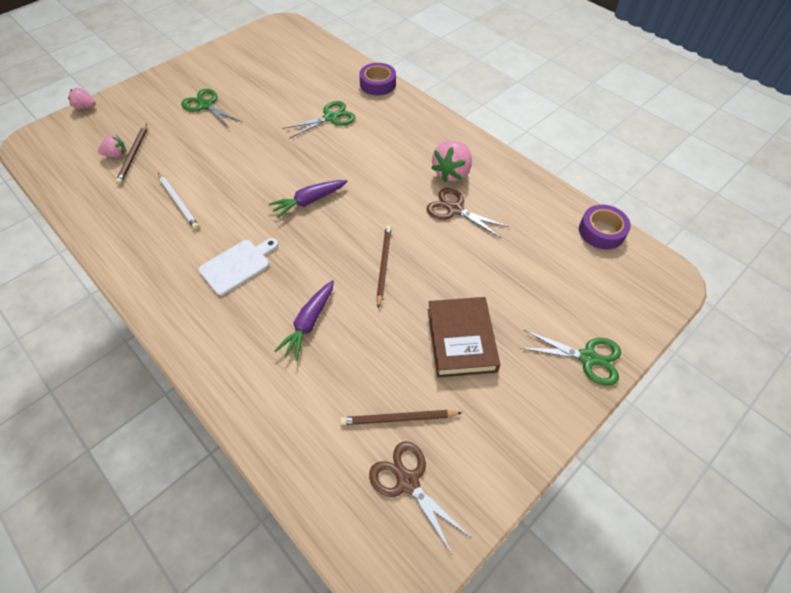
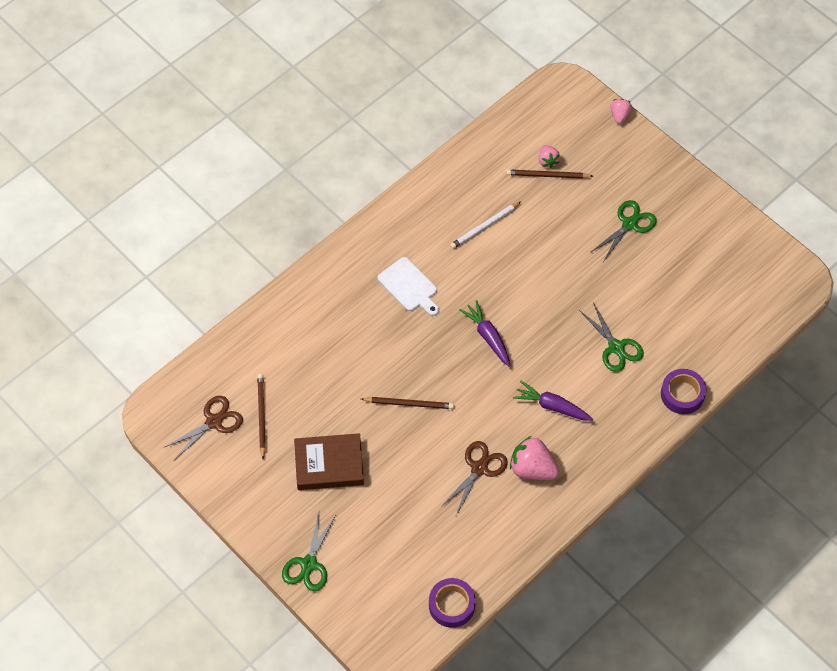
camera: 90 degrees right, 5 degrees up
(309, 323) = (348, 347): purple carrot -> purple carrot (552, 406)

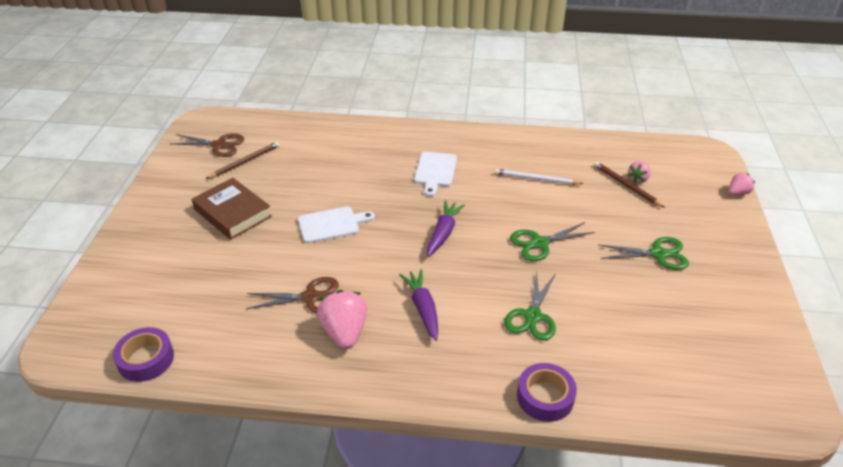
camera: 50 degrees right, 20 degrees down
(309, 564) = (126, 249): green scissors -> green scissors (539, 243)
(409, 404) = (332, 224): brown pencil -> white cutting board

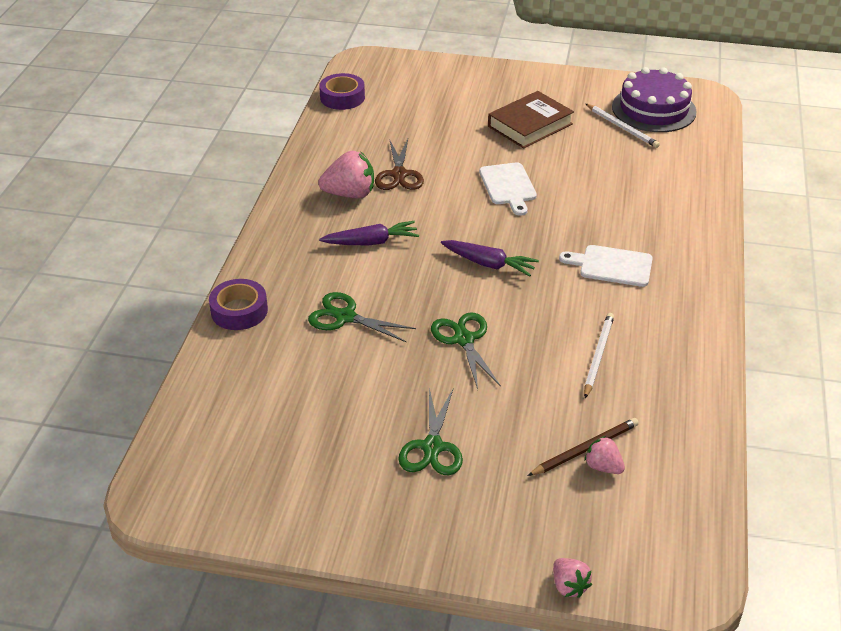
camera: 95 degrees right, 0 degrees up
(219, 145) = (653, 109): brown scissors -> purple cake
(245, 162) = (622, 127): brown pencil -> white pencil

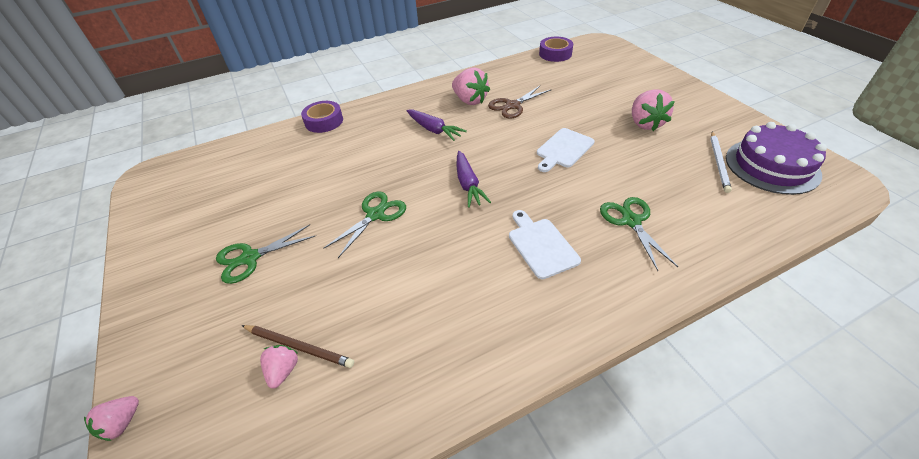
camera: 55 degrees right, 5 degrees up
(345, 317) = (352, 157): green scissors -> green scissors (631, 221)
(530, 125) = (645, 123): brown book -> pink strawberry
(598, 355) = (421, 295): white pencil -> none

